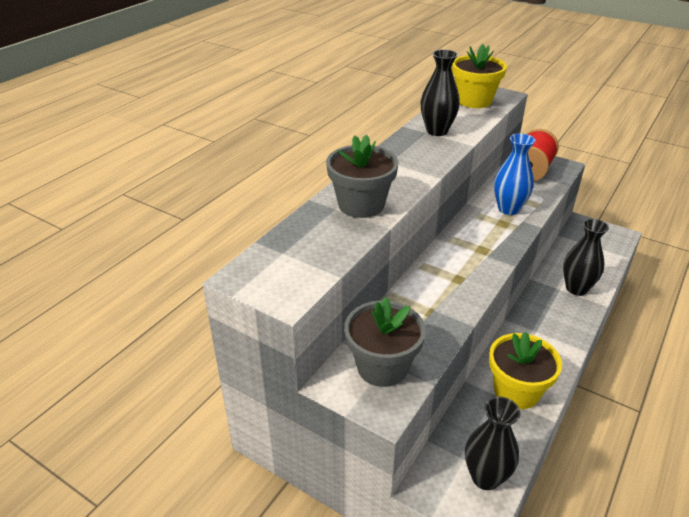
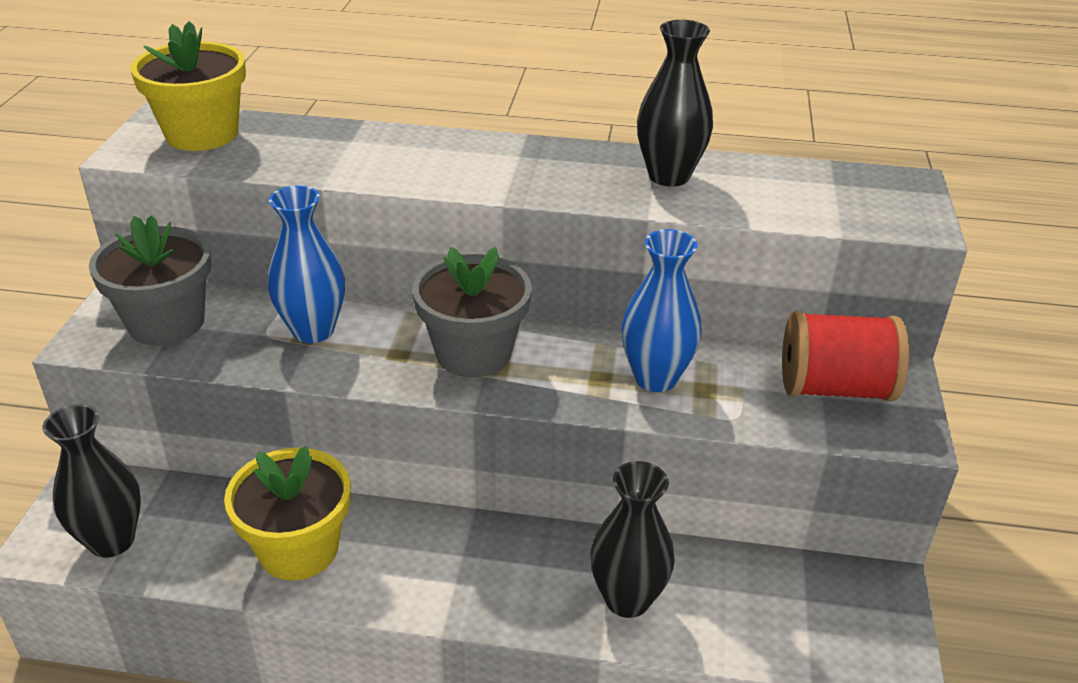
camera: 65 degrees right, 0 degrees up
(361, 205) = (371, 156): grey flower pot -> grey flower pot (473, 353)
(421, 305) = (313, 330): none -> blue vase
(474, 100) = (844, 193): yellow flower pot -> yellow flower pot (202, 134)

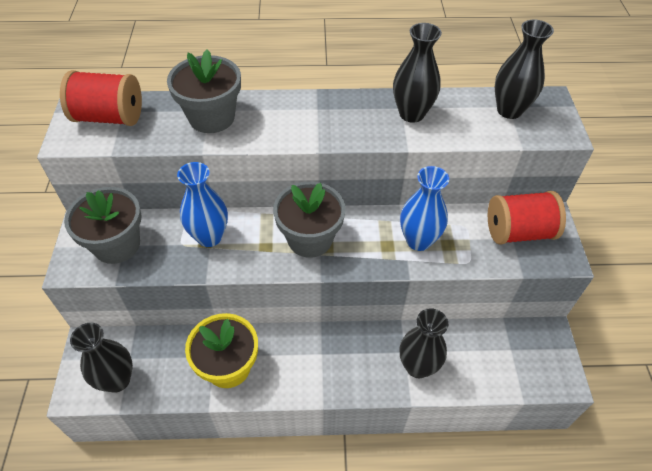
camera: 10 degrees left, 15 degrees up
(202, 134) = (109, 117): yellow flower pot -> red spool
(353, 149) = (212, 117): none -> grey flower pot
(833, 188) = (509, 110): none -> black vase

